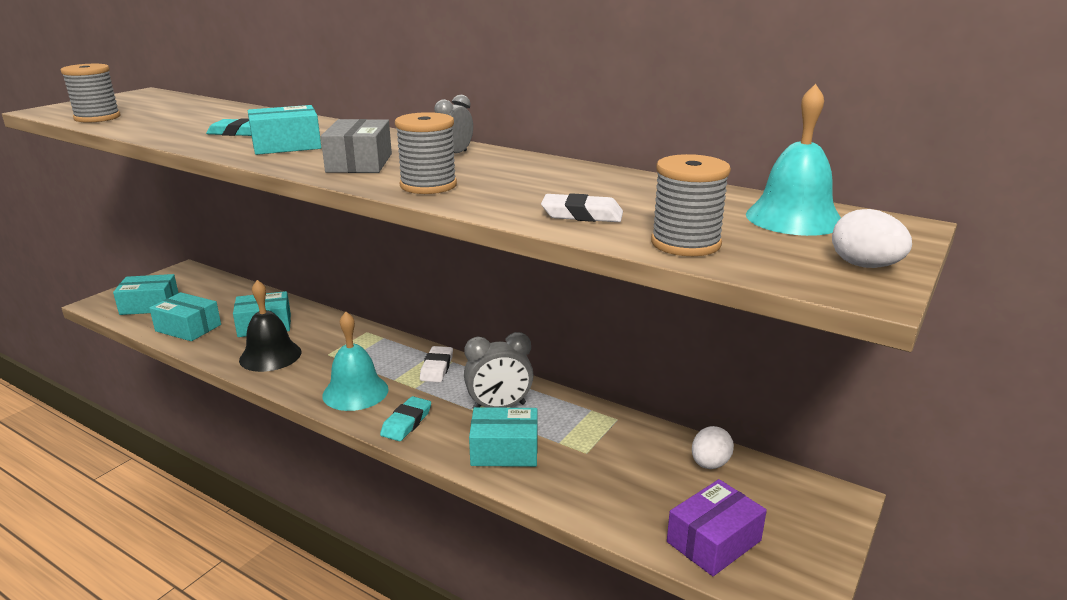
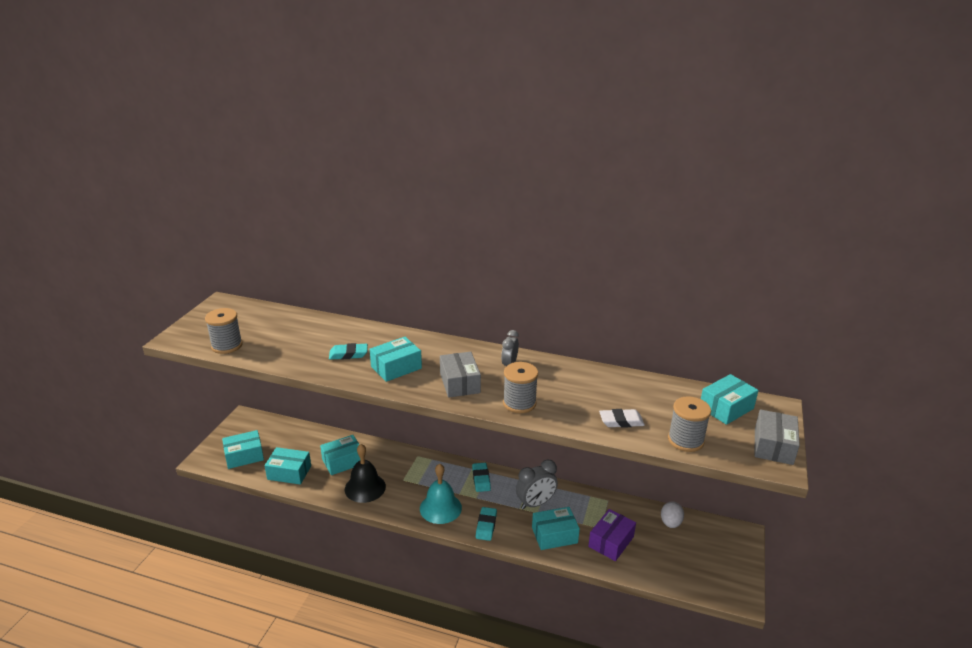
camera: 15 degrees left, 5 degrees up
(437, 368) = (481, 479): white eraser -> turquoise eraser
(714, 541) = (690, 573): purple box -> purple box (611, 542)
(793, 218) = (726, 408): turquoise bell -> turquoise box
(865, 266) = (773, 446): white egg -> grey box

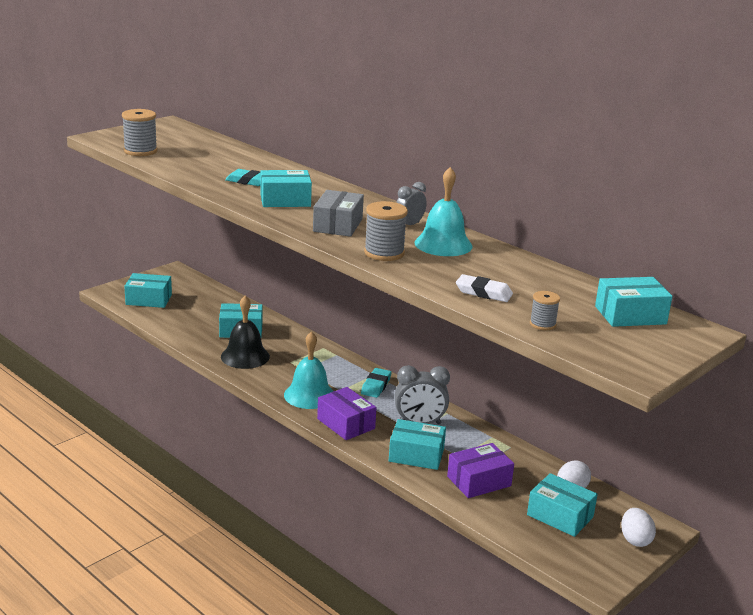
camera: 25 degrees right, 5 degrees down
(289, 472) = (180, 324): turquoise box -> turquoise box (560, 516)
(486, 526) = (346, 424): turquoise eraser -> purple box
(550, 378) = (443, 244): none -> turquoise bell
(685, 440) = (542, 324): grey spool -> grey spool, size x0.58
(736, 550) = (635, 540): none -> white egg
(773, 446) = (650, 356): grey box -> none

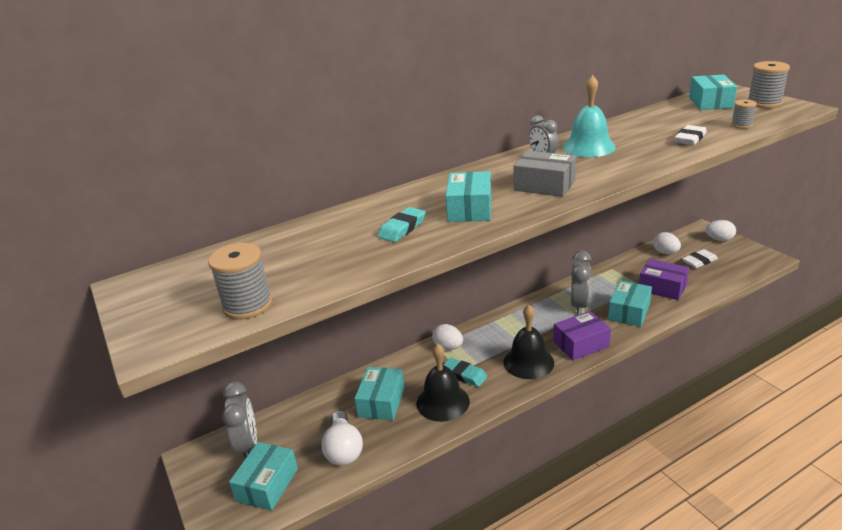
camera: 70 degrees left, 5 degrees up
(185, 321) = (344, 449): none -> white light bulb
(186, 287) = (248, 446): none -> grey clock
(309, 395) = (528, 362): turquoise bell -> black bell
(323, 353) = (448, 347): none -> white egg
(376, 386) = (515, 321): turquoise eraser -> turquoise eraser (464, 375)
(384, 253) = (614, 169): grey spool -> grey spool (764, 103)
(479, 481) = (662, 287): purple box -> purple box turned 45 degrees counterclockwise
(560, 516) = (699, 261): turquoise box -> white eraser

